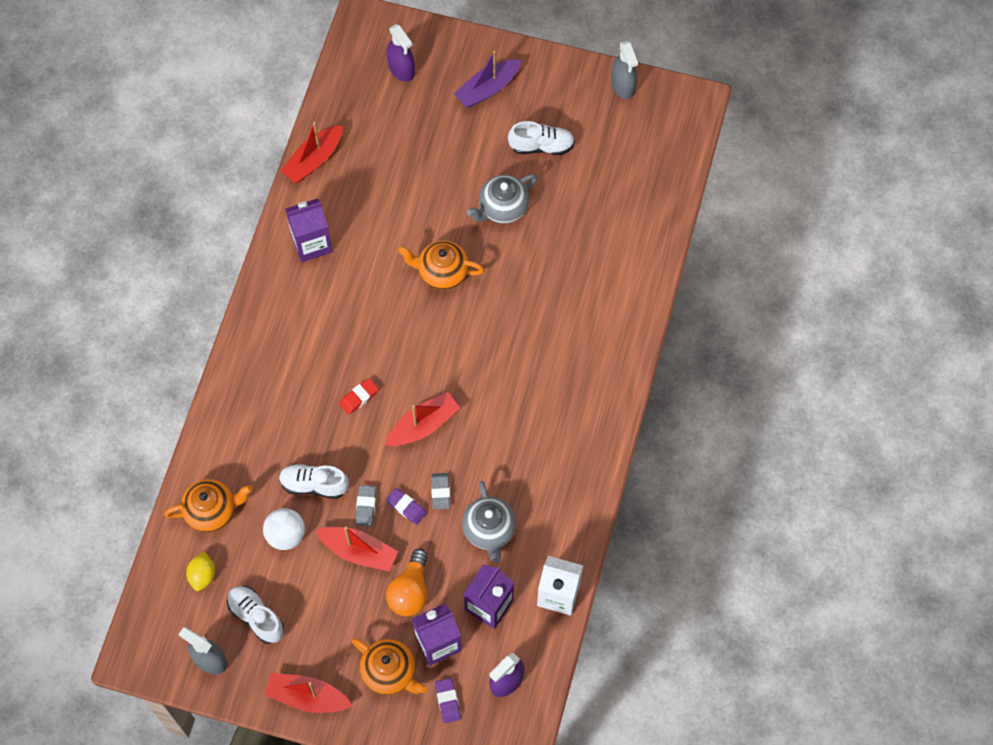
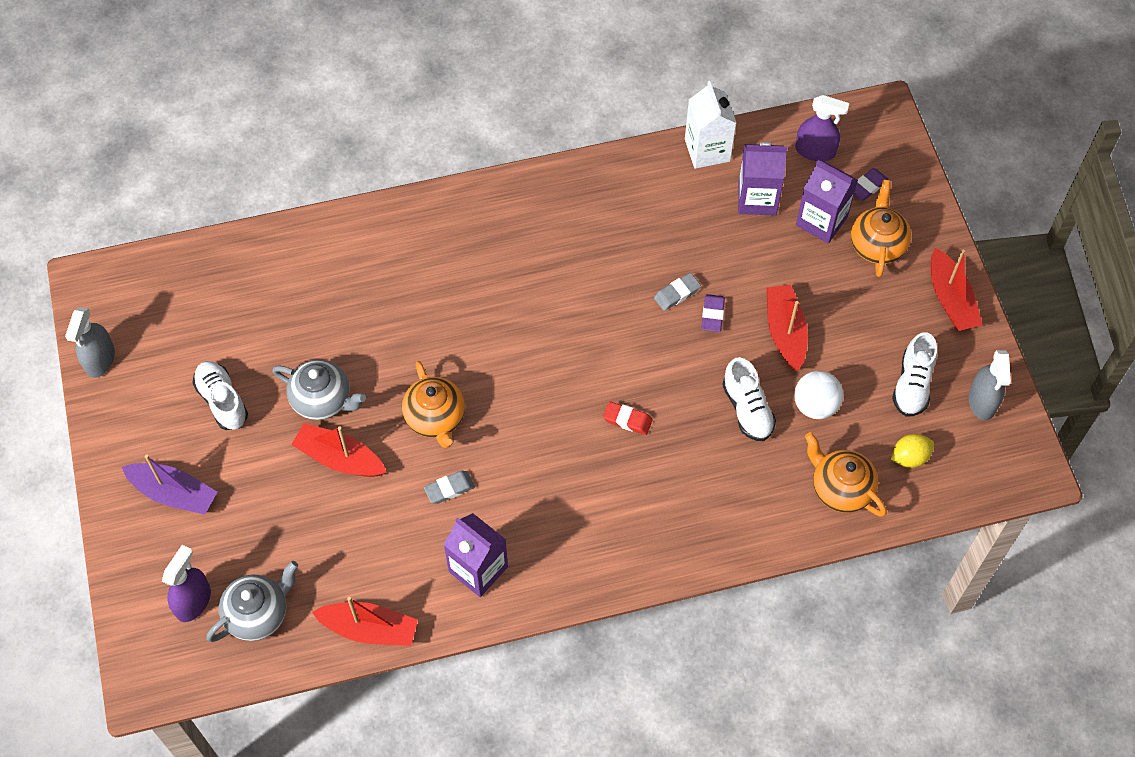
camera: 120 degrees left, 5 degrees down
(366, 507) = (737, 350): grey eraser -> grey eraser (449, 489)
(410, 591) = (791, 268): orange light bulb -> none
(423, 425) = (618, 345): red boat -> red boat (339, 458)
(489, 530) = (686, 234): grey teapot -> grey teapot (258, 614)
(623, 85) = (100, 359): grey spray bottle -> grey spray bottle turned 150 degrees clockwise

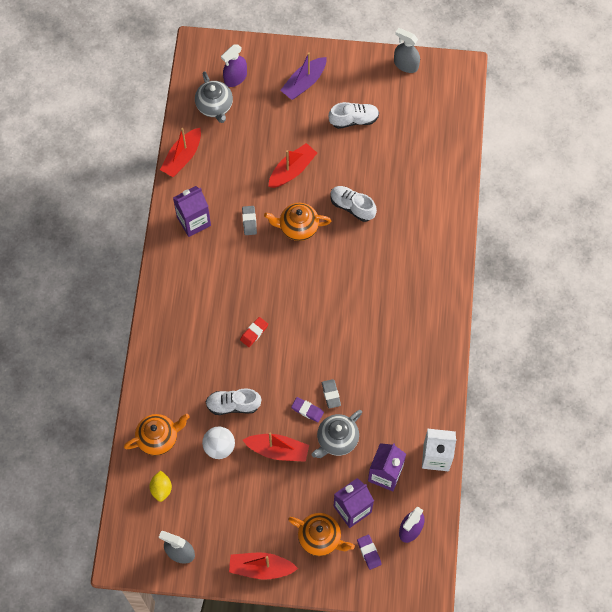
camera: 110 degrees right, 5 degrees up
(193, 601) = (235, 78): purple spray bottle -> purple spray bottle turned 90 degrees clockwise
(322, 400) = (334, 171): grey teapot -> grey teapot (337, 440)
(912, 385) = (209, 514): white shoe -> white shoe (352, 207)

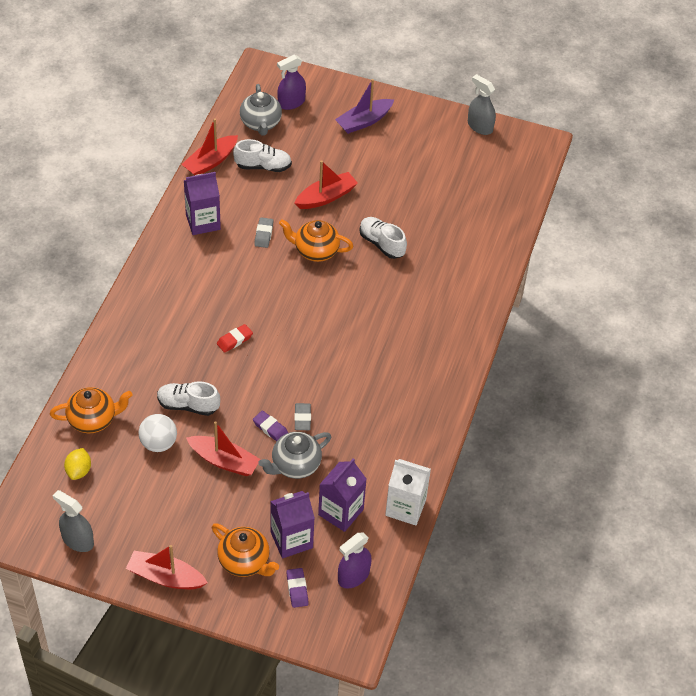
camera: 10 degrees right, 15 degrees down
(354, 120) = (408, 165): white shoe -> white shoe (263, 166)

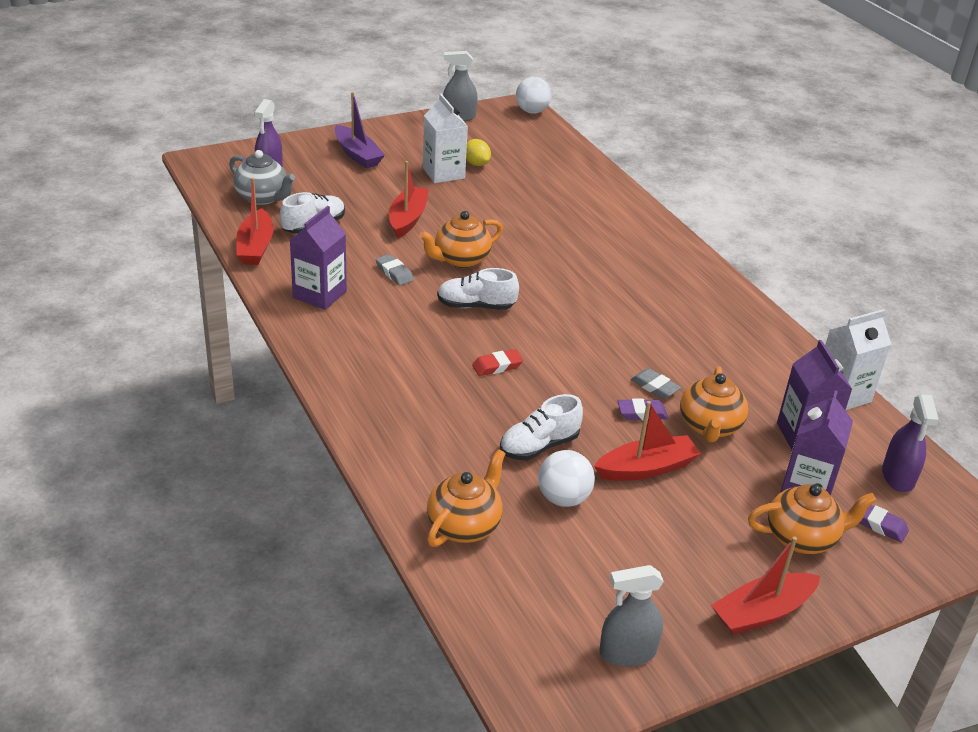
camera: 45 degrees left, 15 degrees down
(79, 471) = (523, 584): yellow lemon -> yellow lemon (476, 164)
(234, 340) = (497, 366): red eraser -> red eraser turned 60 degrees clockwise
(295, 465) = (709, 427): grey teapot -> orange teapot
(364, 121) = (357, 155): purple boat -> purple boat turned 45 degrees counterclockwise
(382, 244) = (508, 225): white shoe -> white shoe (476, 306)
(399, 172) = (443, 173): none -> white carton
(541, 153) = (532, 111): none -> white ball

